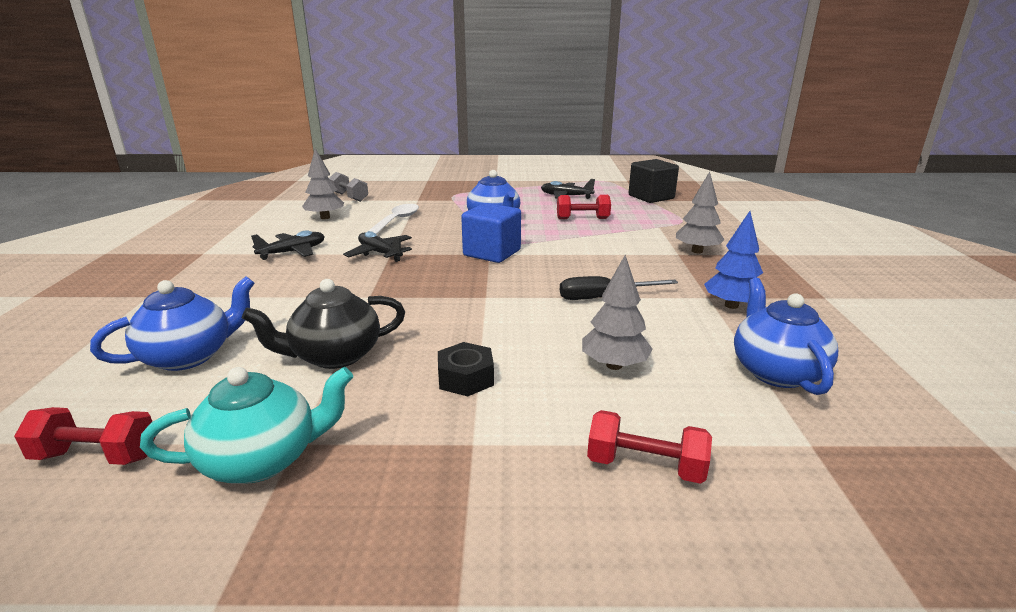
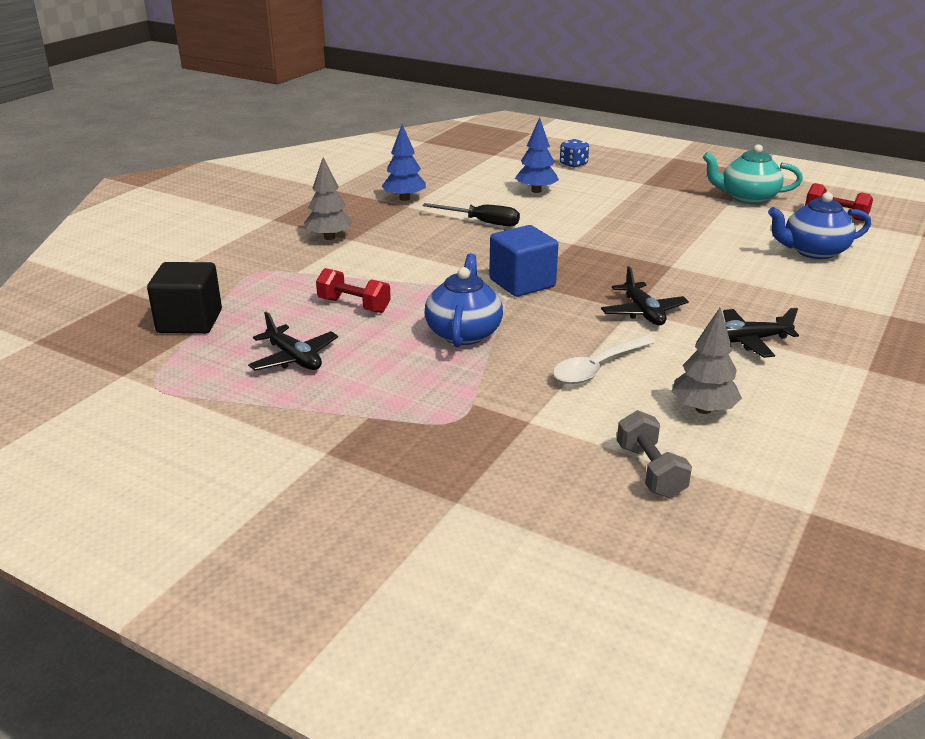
camera: 150 degrees left, 5 degrees up
(335, 356) = (707, 230): black teapot -> none
(465, 378) = (628, 203): black nut -> none
(614, 365) = (536, 191): grey tree -> blue tree
(645, 466) = (573, 164): red dumbbell -> blue dice
(776, 371) = (454, 171): blue teapot -> none

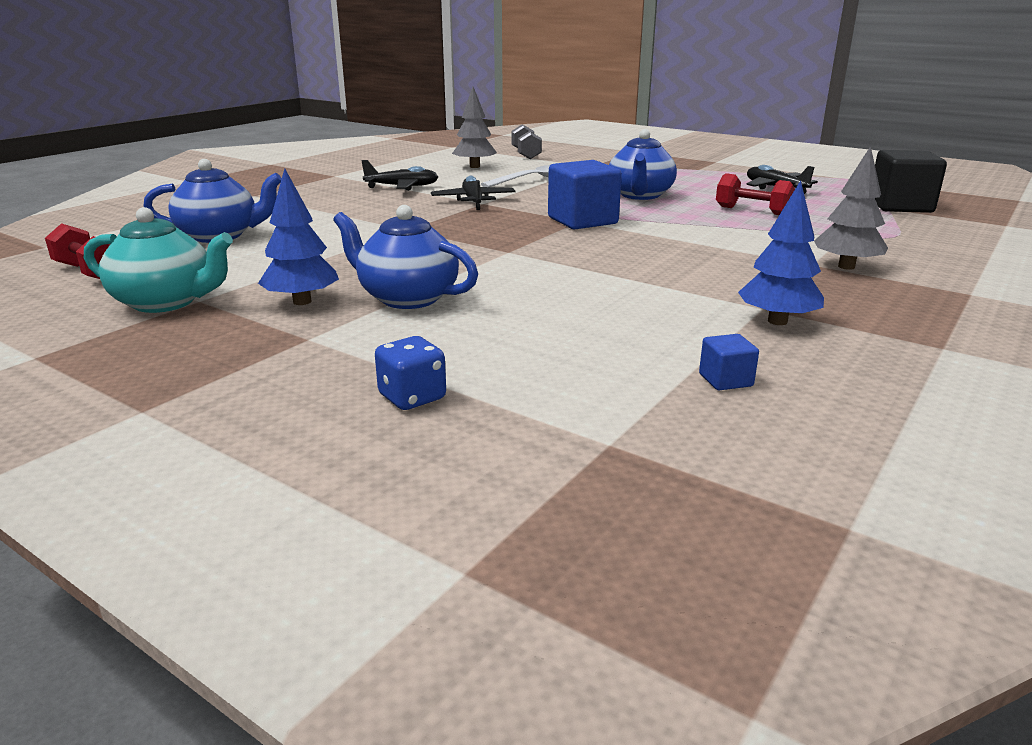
camera: 175 degrees left, 5 degrees down
(444, 173) = (725, 380): none -> blue cube
(482, 222) = (630, 279): black screwdriver -> none
(536, 191) = (529, 328): blue tree -> blue tree (302, 301)
(614, 205) = (407, 298): none -> blue teapot

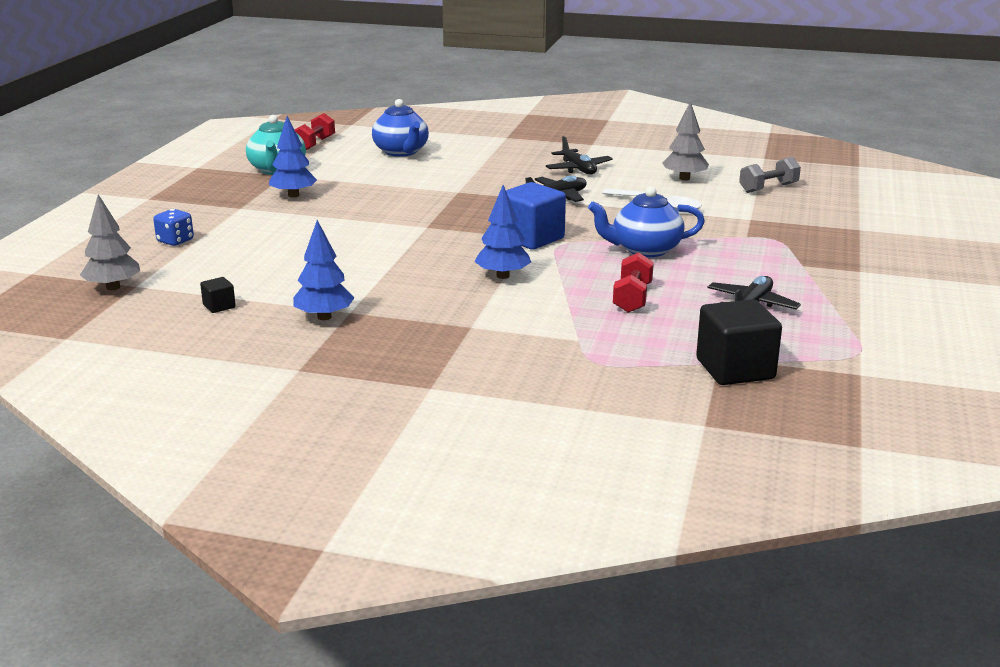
camera: 70 degrees right, 0 degrees up
(407, 298) = (313, 216): blue teapot -> none
(680, 240) = (502, 276): none -> blue tree
(725, 380) = (219, 306): blue cube -> black cube
(846, 267) = (472, 339): grey tree -> grey tree (113, 287)

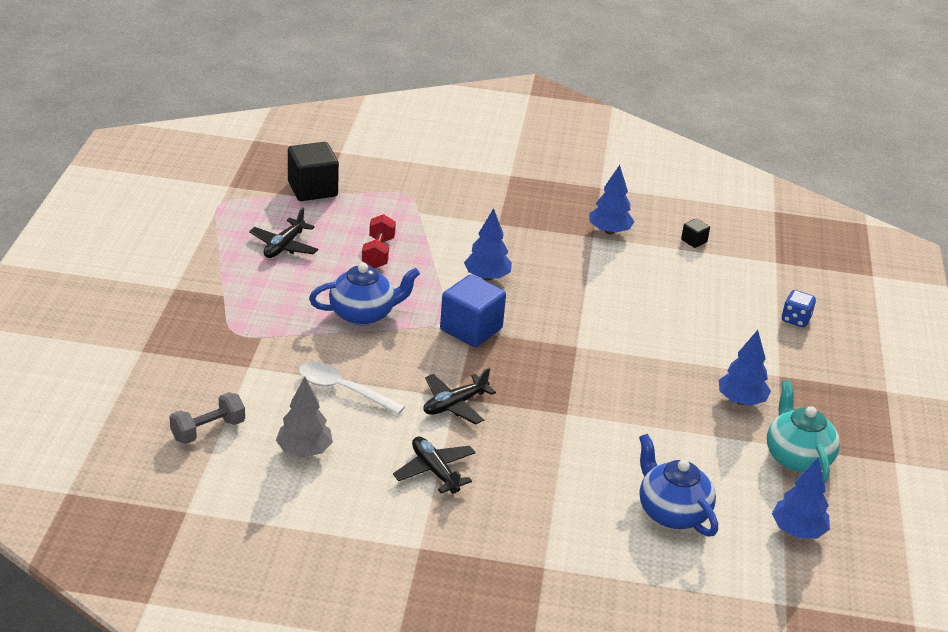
camera: 170 degrees right, 10 degrees up
(113, 287) = (791, 260): grey tree -> none
(314, 144) = (797, 531): red dumbbell -> blue tree

